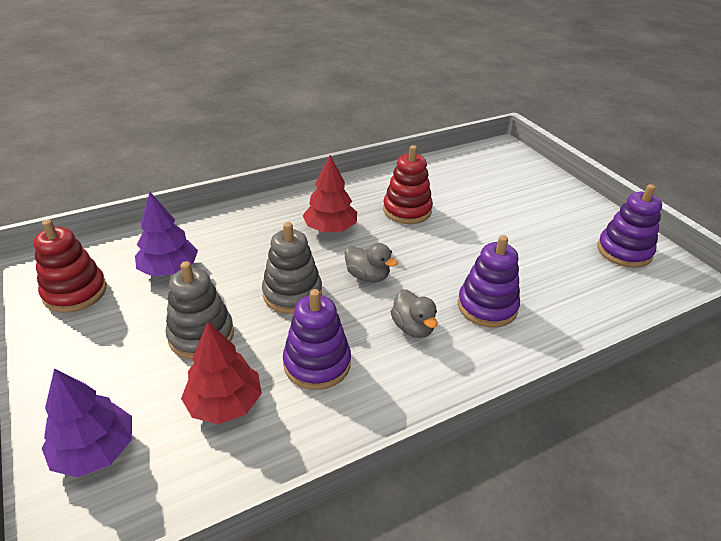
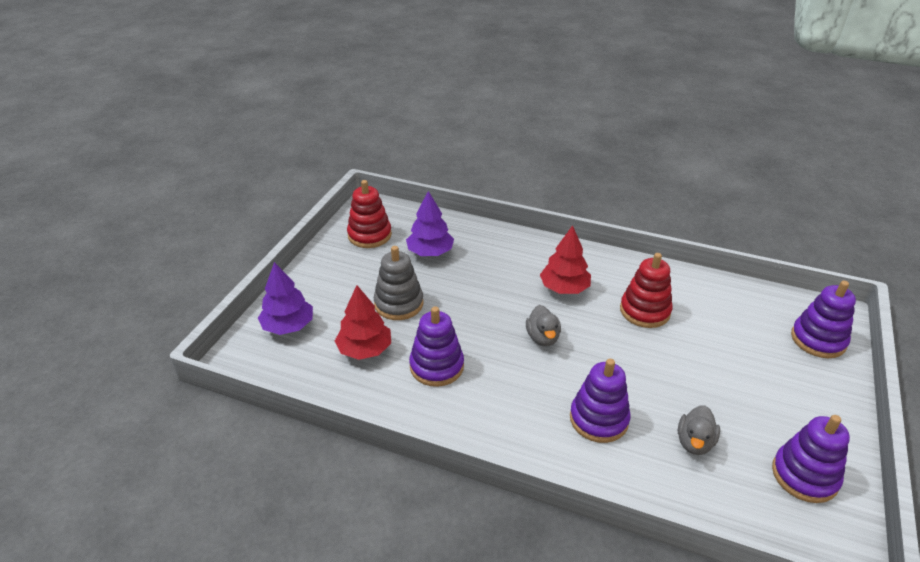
camera: 50 degrees right, 0 degrees up
(292, 293) = (479, 315): grey stacking toy -> none
(413, 327) = (524, 391): grey duck -> grey duck (694, 442)
(518, 168) = (818, 340): none -> purple stacking toy

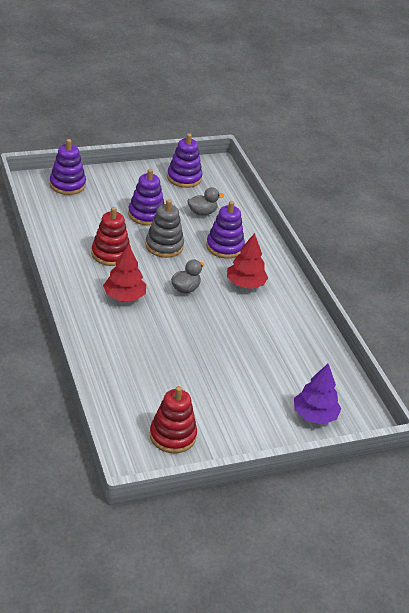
camera: 135 degrees left, 0 degrees up
(365, 349) = (287, 363): red tree -> red tree (245, 284)
(399, 304) = (230, 370): grey stacking toy -> grey stacking toy (164, 246)
(430, 252) = (155, 385): purple tree -> none
(436, 366) = (261, 323): purple stacking toy -> purple stacking toy (146, 214)

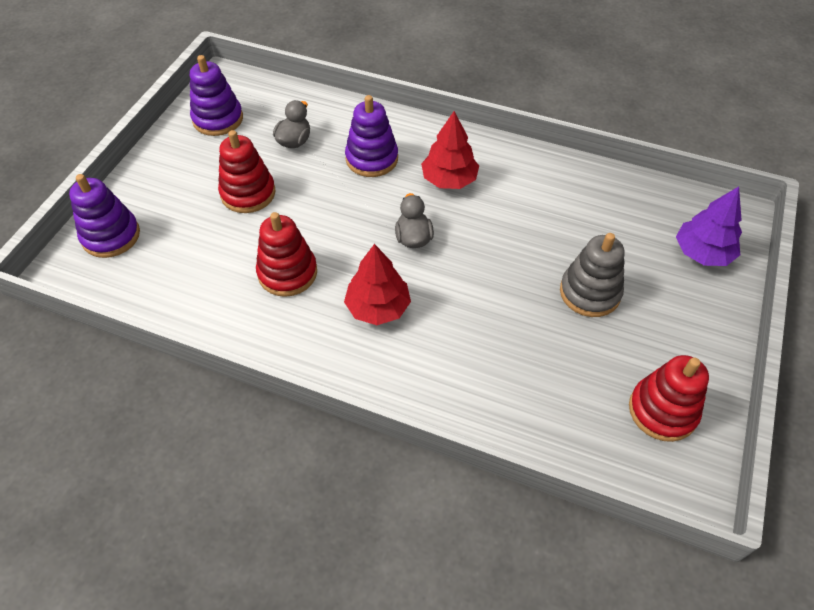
camera: 45 degrees left, 15 degrees up
(146, 214) = (248, 193): purple stacking toy -> red stacking toy
(164, 246) = (320, 211): grey stacking toy -> grey stacking toy (590, 292)

